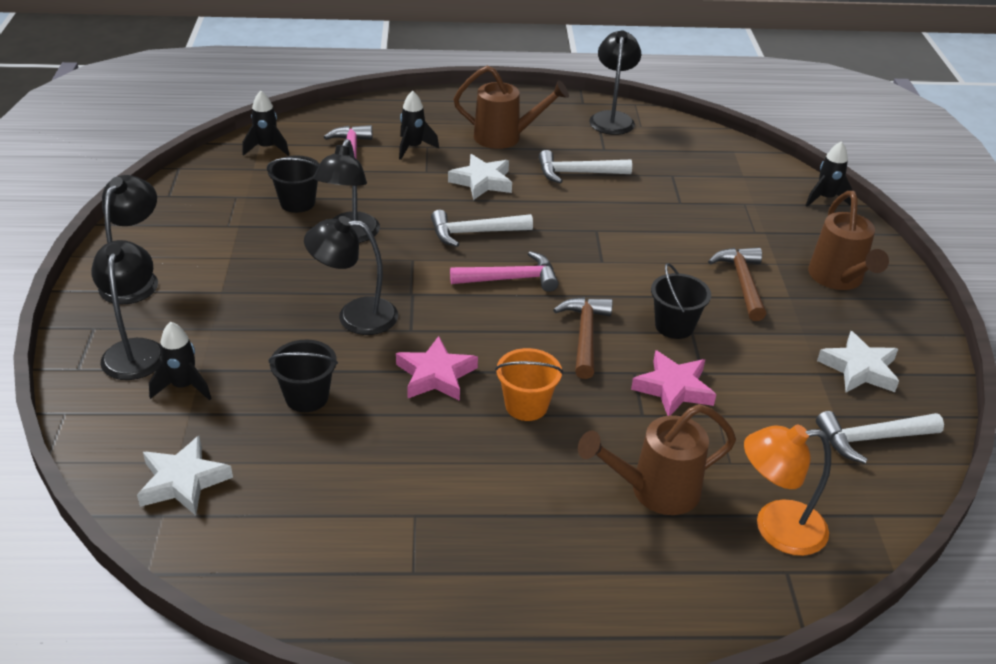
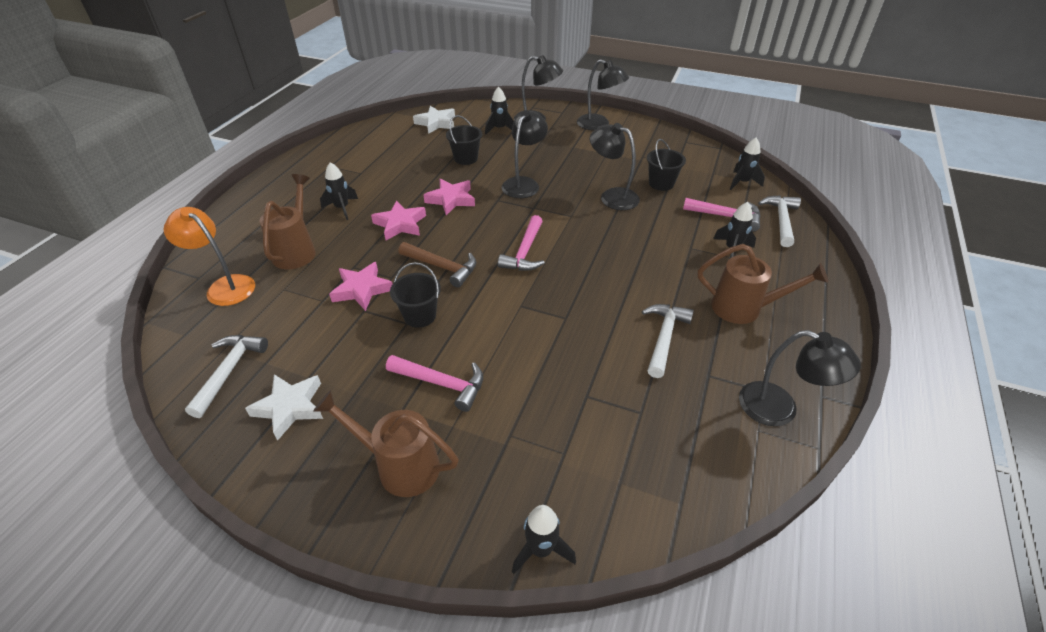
camera: 115 degrees right, 5 degrees up
(474, 233) = (591, 250): white hammer -> white hammer (781, 220)
(482, 182) = (665, 273): white star -> none
(504, 137) = (743, 308): brown watering can -> brown watering can turned 105 degrees counterclockwise
(526, 405) = (400, 224): orange bucket -> pink star
(528, 489) = (342, 208): none -> black rocket
(742, 282) = (442, 384): brown hammer -> pink hammer
(776, 528) = (224, 286): orange lamp -> orange lamp turned 75 degrees counterclockwise

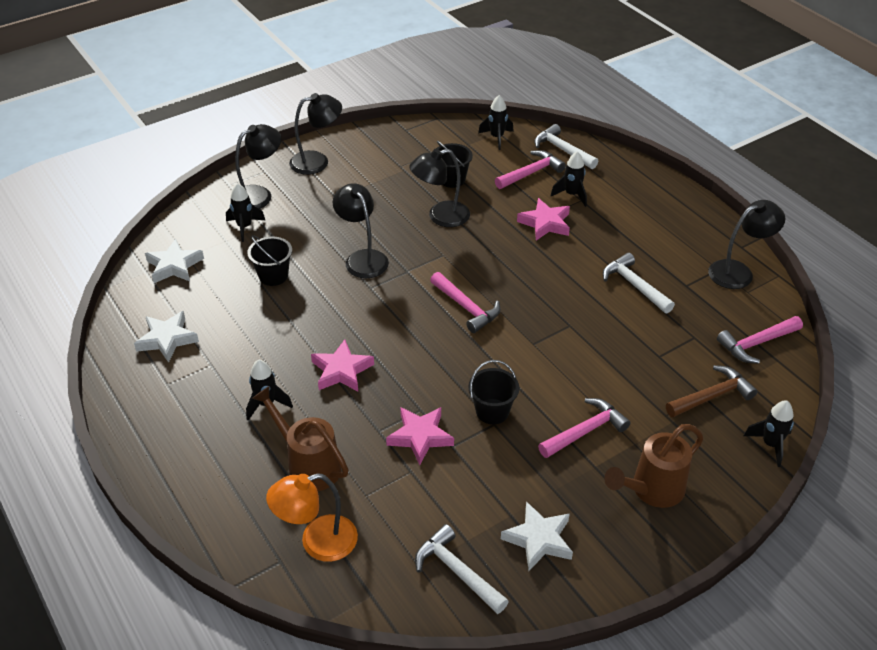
camera: 55 degrees left, 0 degrees up
(369, 149) = (167, 339): none -> white star
(442, 267) = (438, 369): brown hammer -> brown hammer (712, 396)
(451, 199) = (337, 318): pink star -> pink star (545, 223)
(686, 471) = (756, 343): none -> pink hammer
(743, 308) = (638, 229): brown watering can -> none

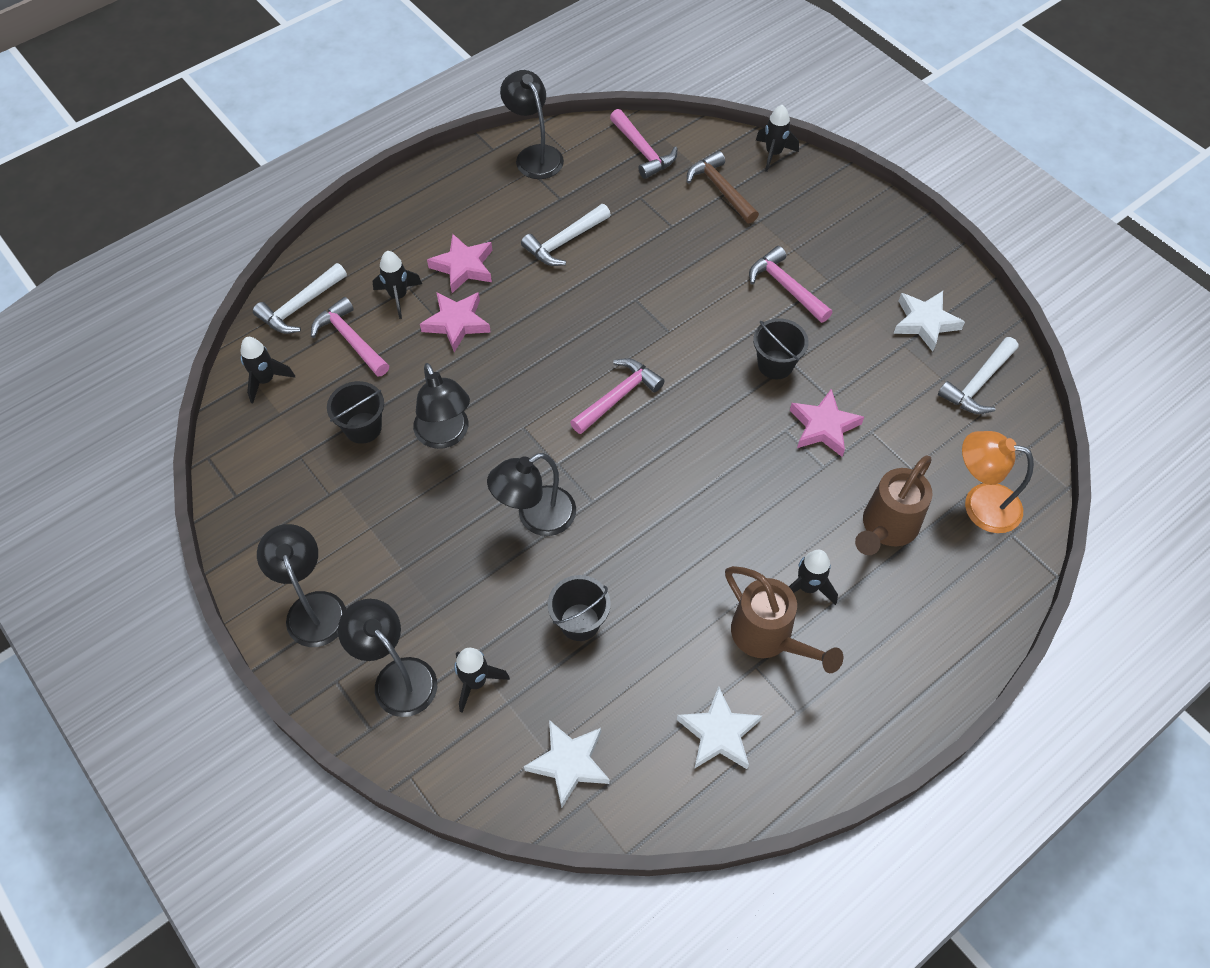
camera: 95 degrees left, 15 degrees up
(317, 542) = (980, 504): orange lamp -> orange lamp turned 135 degrees clockwise
(341, 371) = (741, 514): pink star -> pink star (463, 267)
(652, 490) = (846, 239): brown watering can -> brown watering can (768, 637)

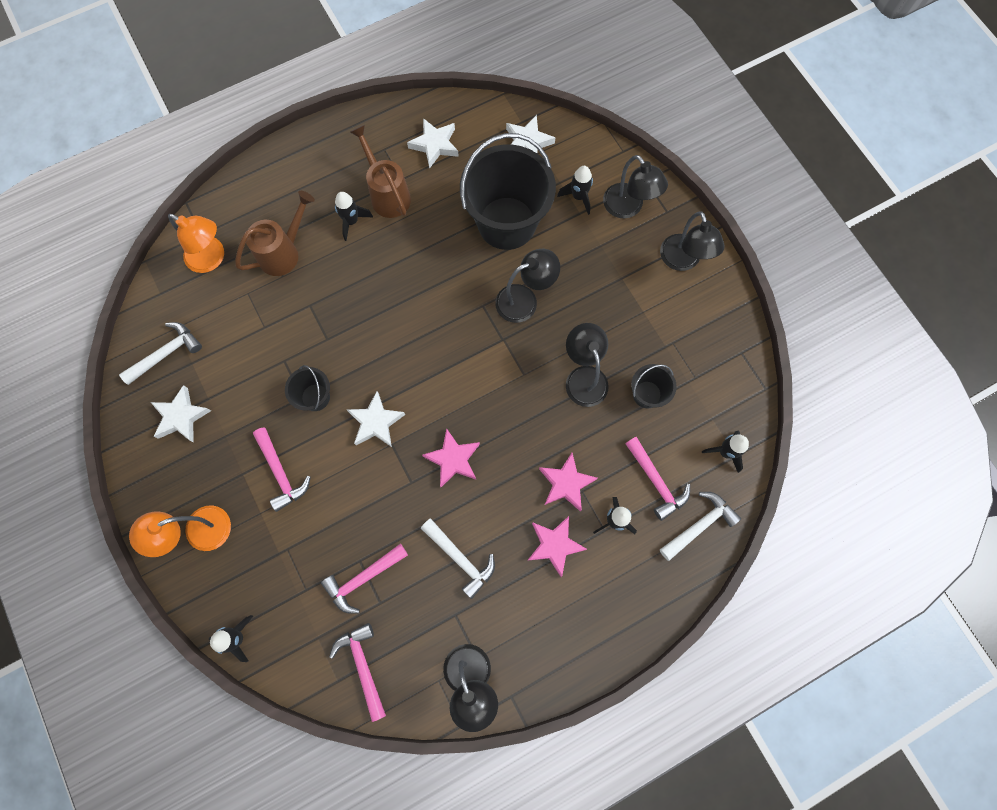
camera: 170 degrees left, 15 degrees up
(564, 242) = (460, 559): white hammer -> white hammer turned 75 degrees clockwise
(579, 622) = (506, 223): black bucket -> black bucket, size x2.18
(618, 396) = (446, 389): pink hammer -> pink hammer (363, 578)
(694, 350) = (376, 422): none -> white star
(720, 189) = (302, 599): brown hammer -> none
(823, 427) = (298, 336): pink star -> pink star (453, 459)
(851, 225) = (198, 532): none -> orange lamp

